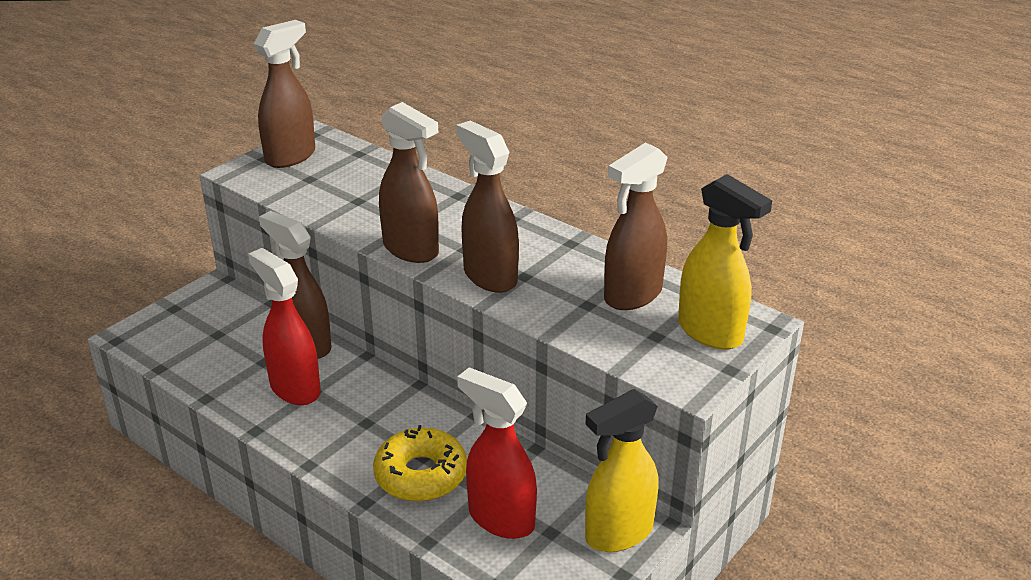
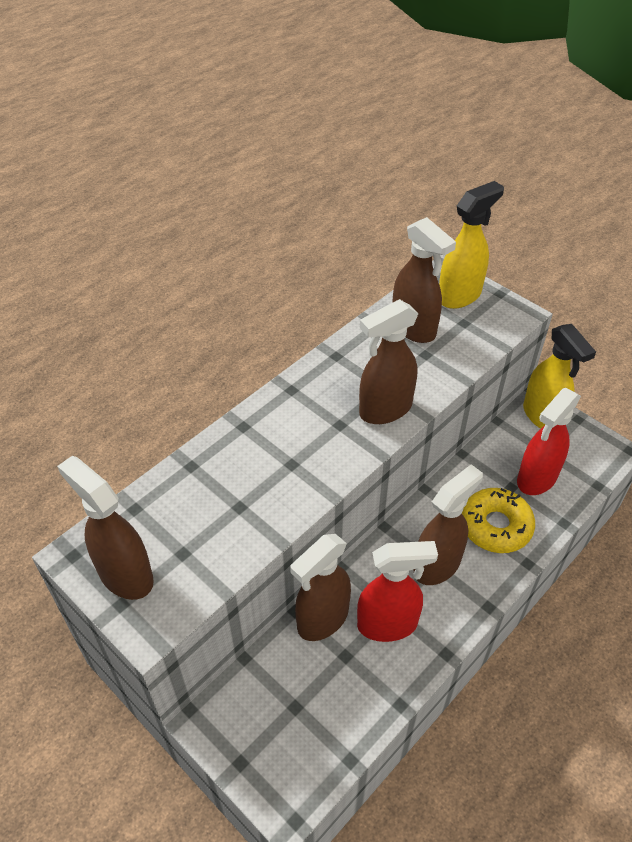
camera: 85 degrees left, 15 degrees up
(294, 388) = (388, 624): red spray bottle -> red spray bottle turned 150 degrees counterclockwise
(411, 250) = (338, 462): brown spray bottle -> brown spray bottle (437, 565)

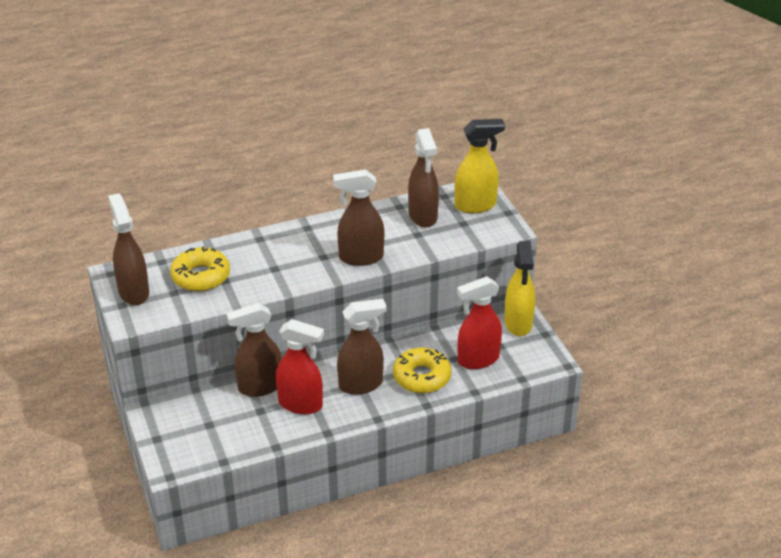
camera: 25 degrees right, 10 degrees down
(204, 513) = (201, 276): none -> yellow donut

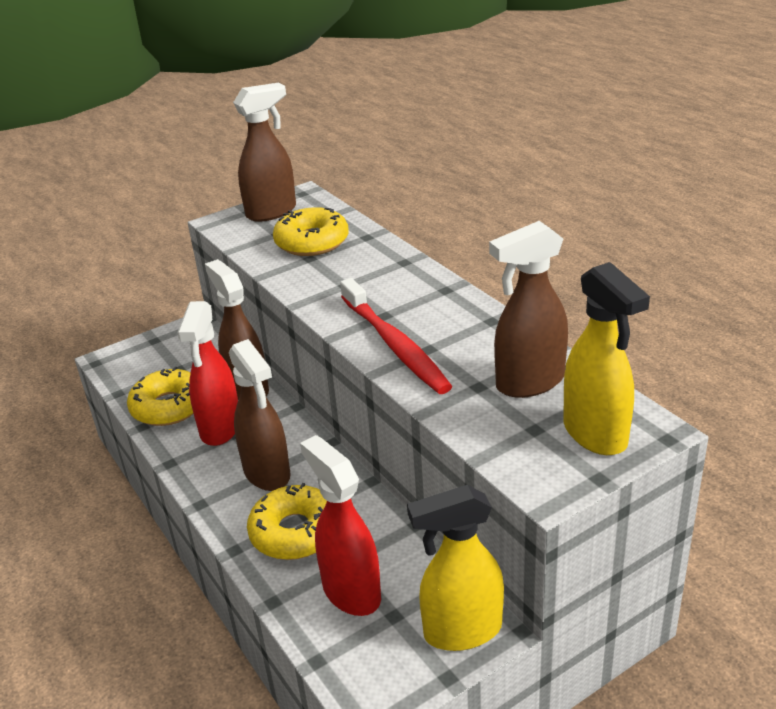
camera: 80 degrees right, 5 degrees down
(259, 431) = (169, 406): none -> yellow donut
(360, 257) = (395, 345): brown spray bottle -> red toothbrush

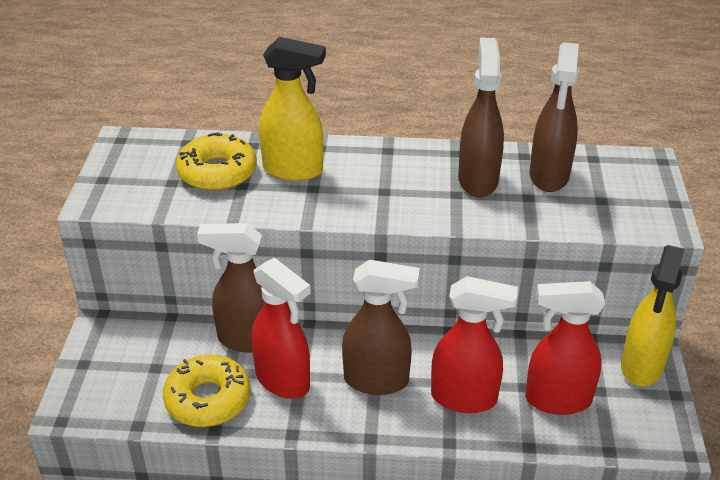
camera: 55 degrees left, 5 degrees up
(272, 212) = (127, 168): brown spray bottle -> brown spray bottle (478, 180)
(295, 532) = (464, 398): yellow donut -> red spray bottle
(395, 345) = (432, 206): red toothbrush -> none
(595, 434) = (632, 182): yellow spray bottle -> yellow spray bottle (293, 170)

